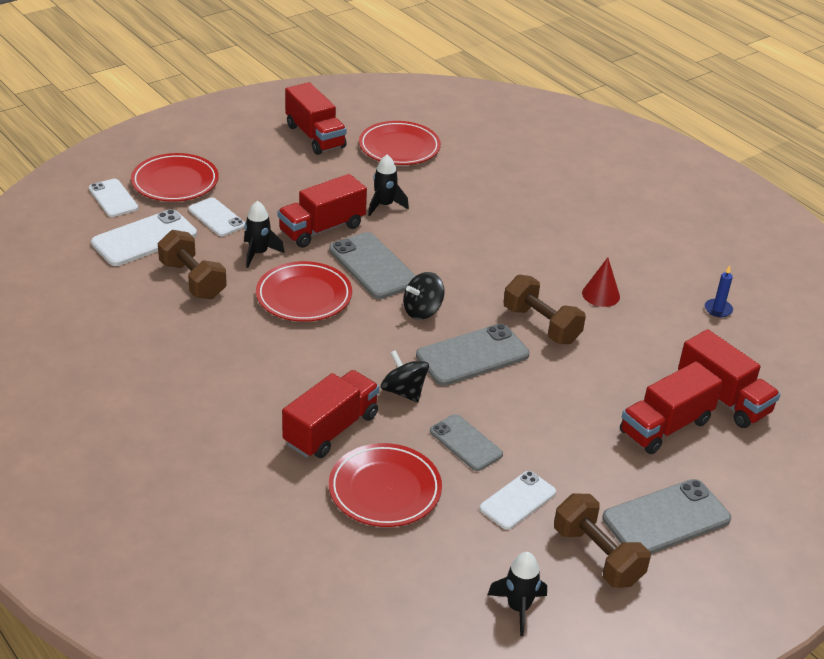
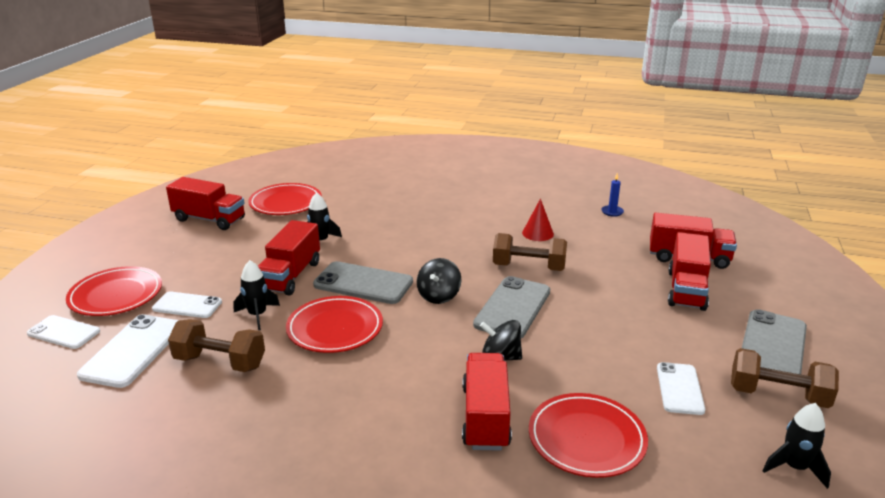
camera: 35 degrees left, 10 degrees down
(465, 443) = (591, 369): grey phone -> none

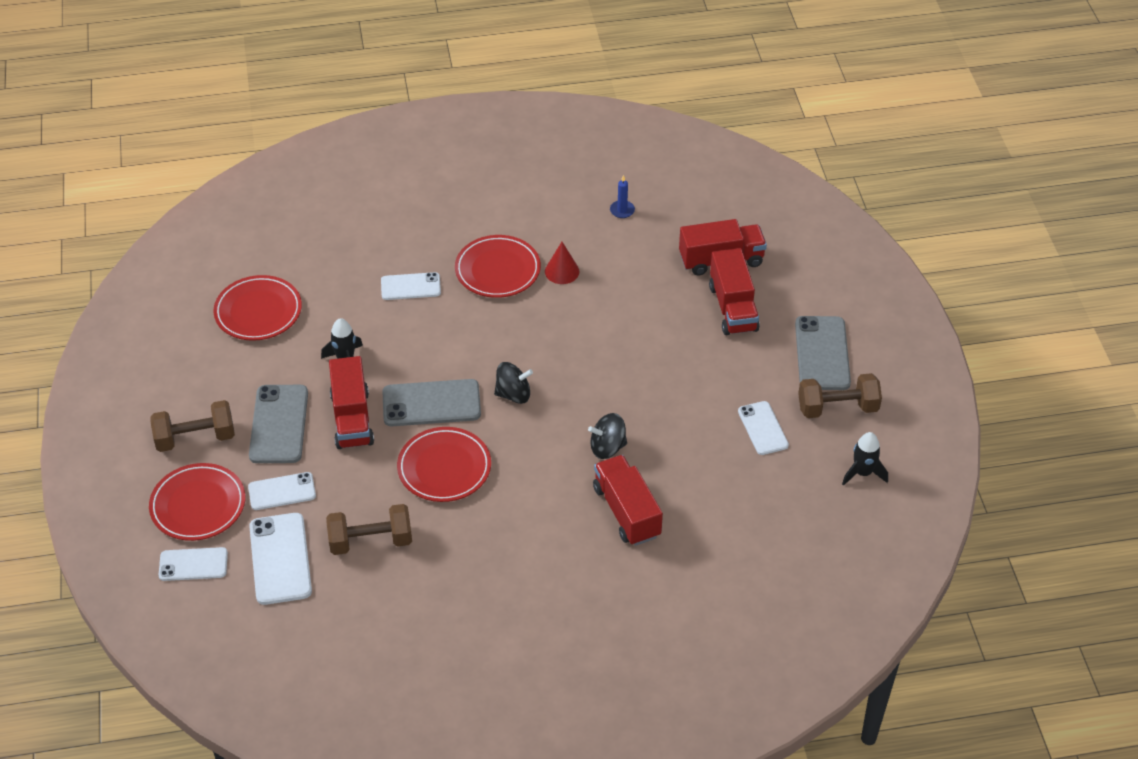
camera: 25 degrees left, 20 degrees up
(209, 219) = (193, 367): red truck -> none
(257, 315) = (360, 478): black rocket -> none
(408, 215) = (410, 286): none -> white phone
(439, 296) = (513, 394): black spinning top -> black spinning top turned 90 degrees counterclockwise
(512, 308) = (589, 386): grey phone -> grey phone (279, 424)
(528, 267) = (577, 326): brown dumbbell -> brown dumbbell (195, 438)
(586, 439) = (711, 503): red plate -> red plate (497, 270)

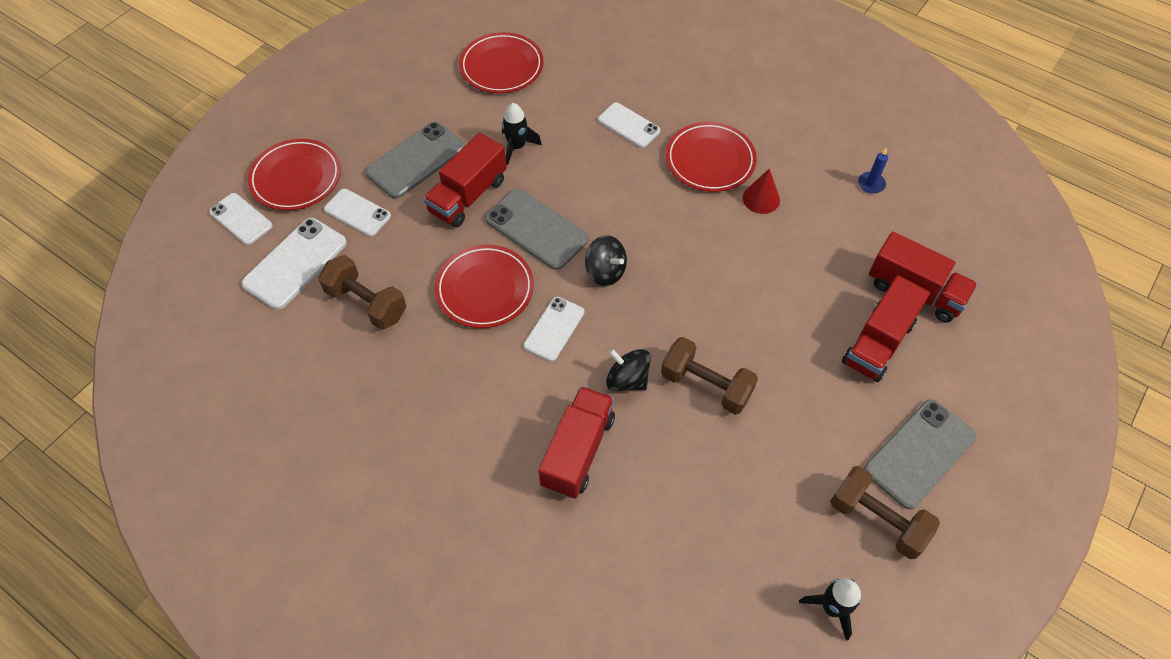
camera: 45 degrees right, 10 degrees up
(195, 438) = (353, 127): brown dumbbell -> brown dumbbell (706, 385)
(763, 428) = (782, 478): white phone -> white phone (554, 329)

